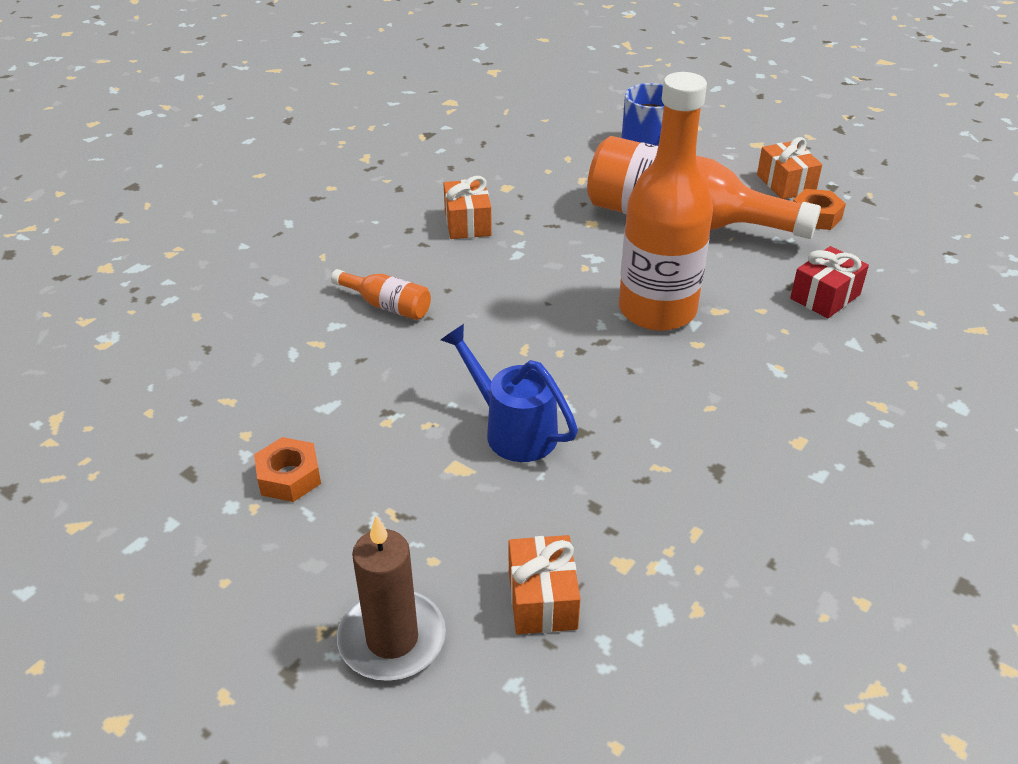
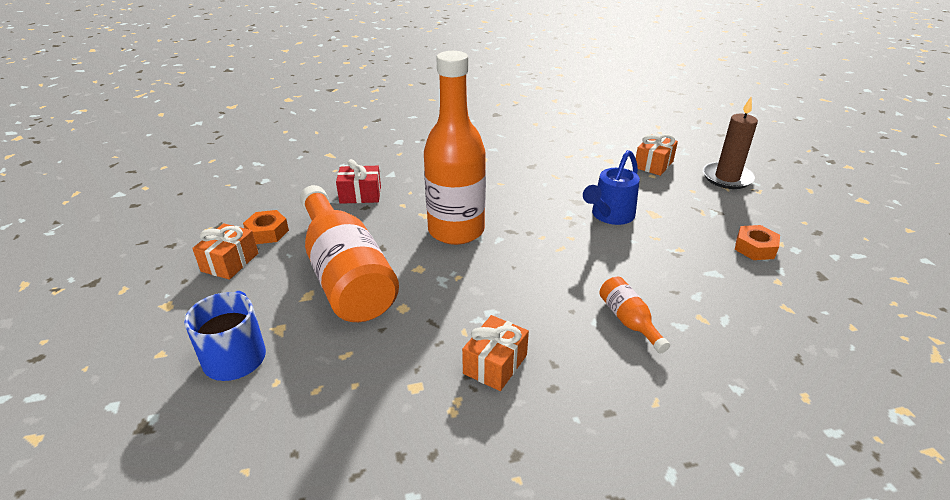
camera: 140 degrees left, 5 degrees down
(513, 430) = (610, 216): blue watering can -> blue watering can turned 45 degrees clockwise

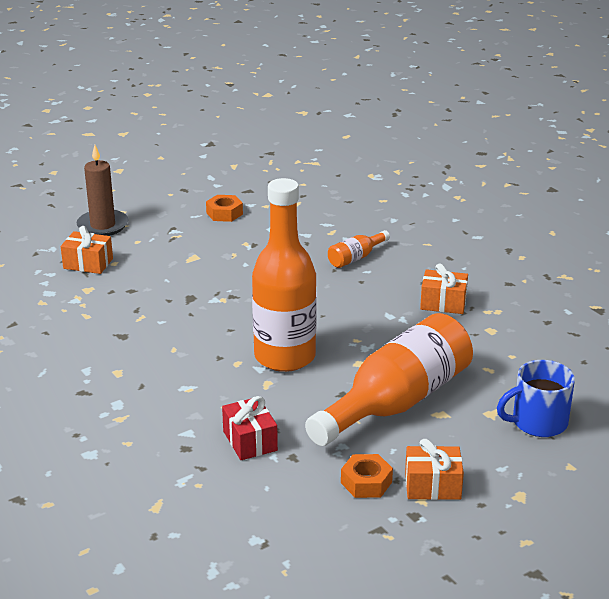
camera: 110 degrees left, 5 degrees down
(610, 216) = (208, 278): blue watering can -> none

